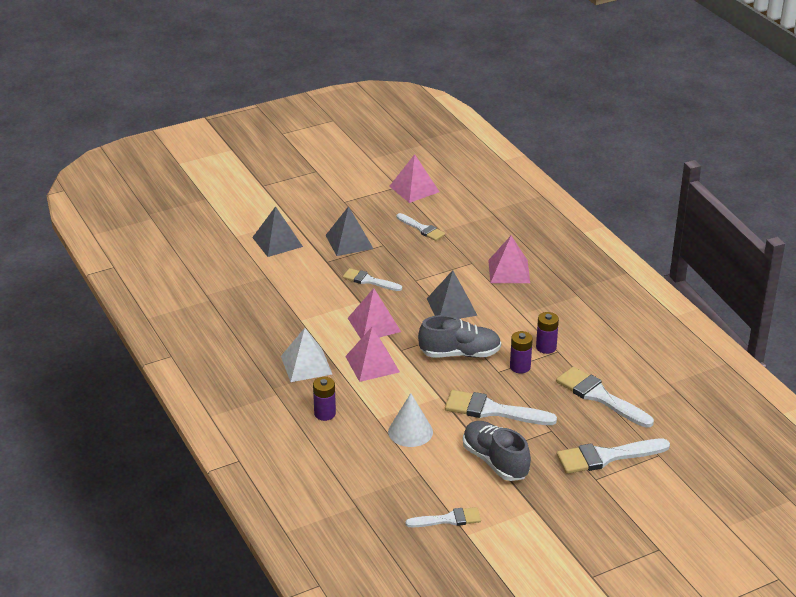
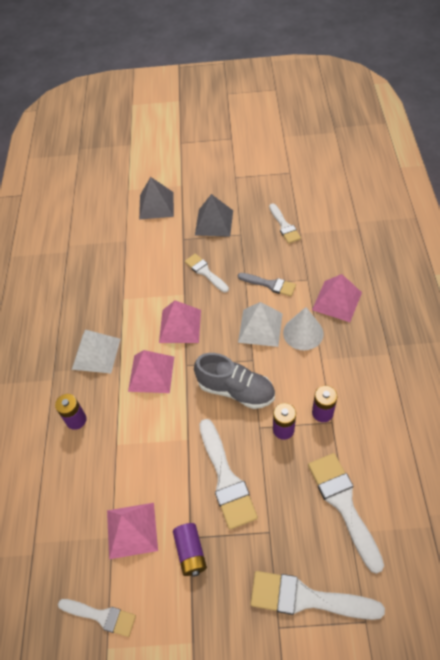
camera: 30 degrees right, 20 degrees up
(410, 431) = (135, 475): white cone -> white cone (303, 333)
(414, 189) = (302, 179): pink pyramid -> pink pyramid (132, 530)
(439, 275) = (270, 284): none -> grey brush
(451, 307) = (260, 327): grey pyramid -> white pyramid
(492, 410) = (226, 479): white brush -> white brush turned 150 degrees counterclockwise
(495, 461) = (190, 552): grey shoe -> purple battery

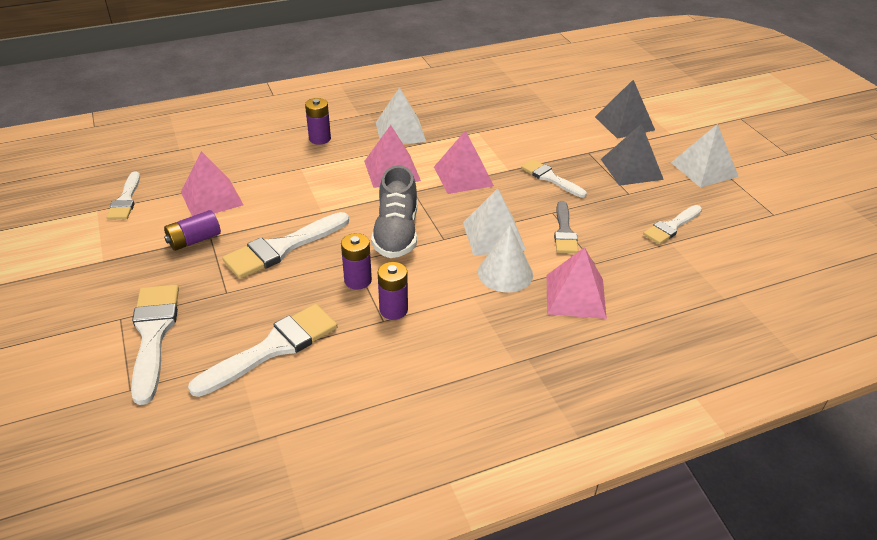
camera: 65 degrees right, 15 degrees down
(205, 272) = (550, 178): white brush -> white brush turned 75 degrees counterclockwise
(230, 185) = (704, 169): none -> white pyramid

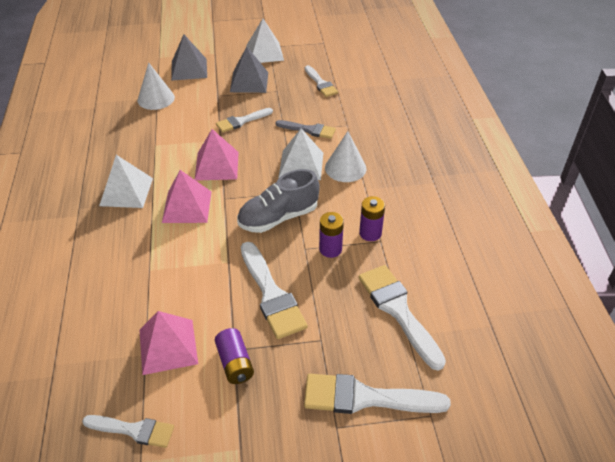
camera: 75 degrees left, 5 degrees up
(320, 138) = (104, 250): purple battery -> none
(396, 233) = (278, 217): grey shoe -> grey shoe turned 135 degrees clockwise
(554, 115) = (156, 98): none -> white cone
(575, 296) = (377, 141): pink pyramid -> none

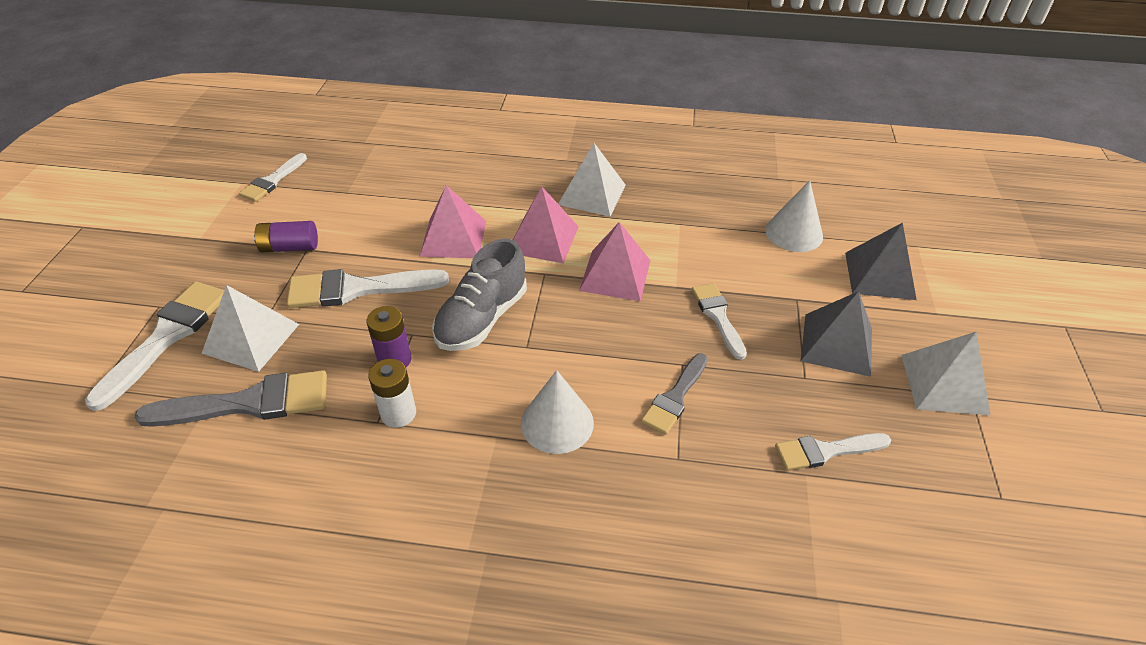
camera: 105 degrees right, 0 degrees up
(168, 346) = (344, 206): pink pyramid -> pink pyramid (453, 238)
(278, 217) = (482, 319): grey shoe -> grey shoe turned 135 degrees counterclockwise
(301, 165) = (585, 367): white pyramid -> white pyramid (251, 338)
(370, 233) = (398, 413): purple battery -> white battery
(398, 310) = (249, 403): white brush -> grey brush

